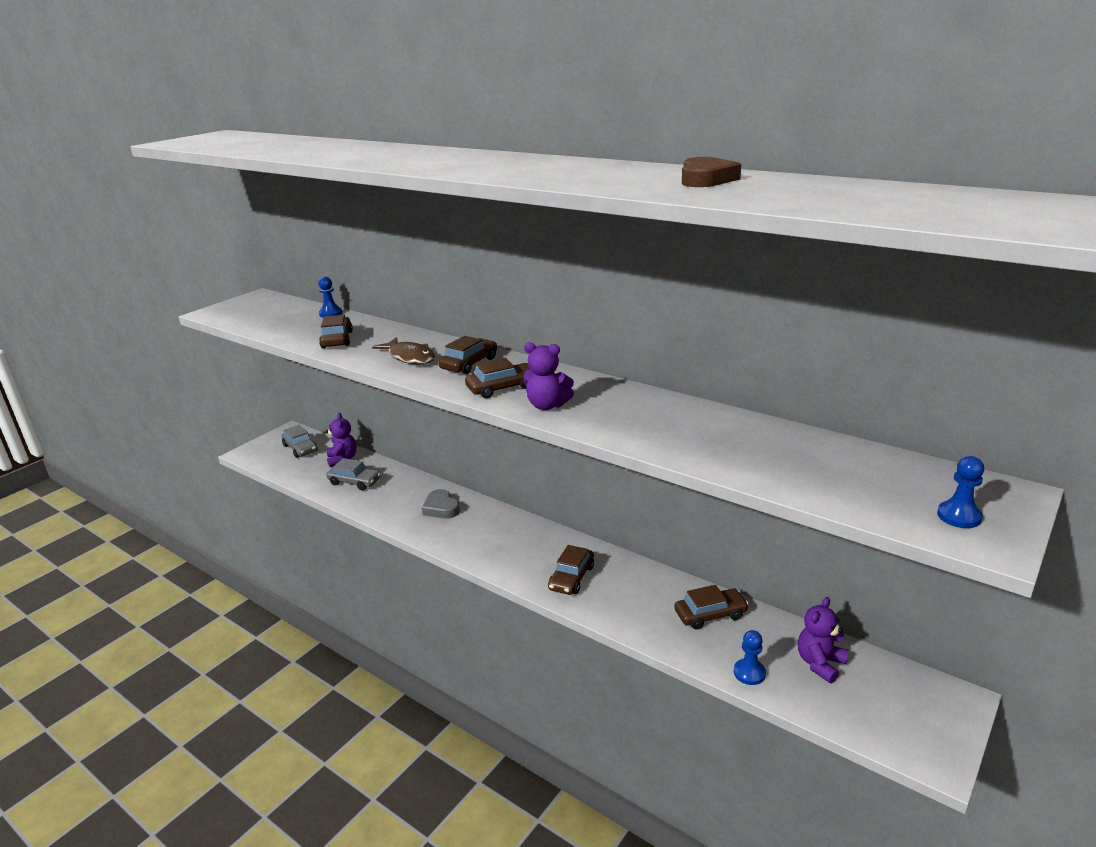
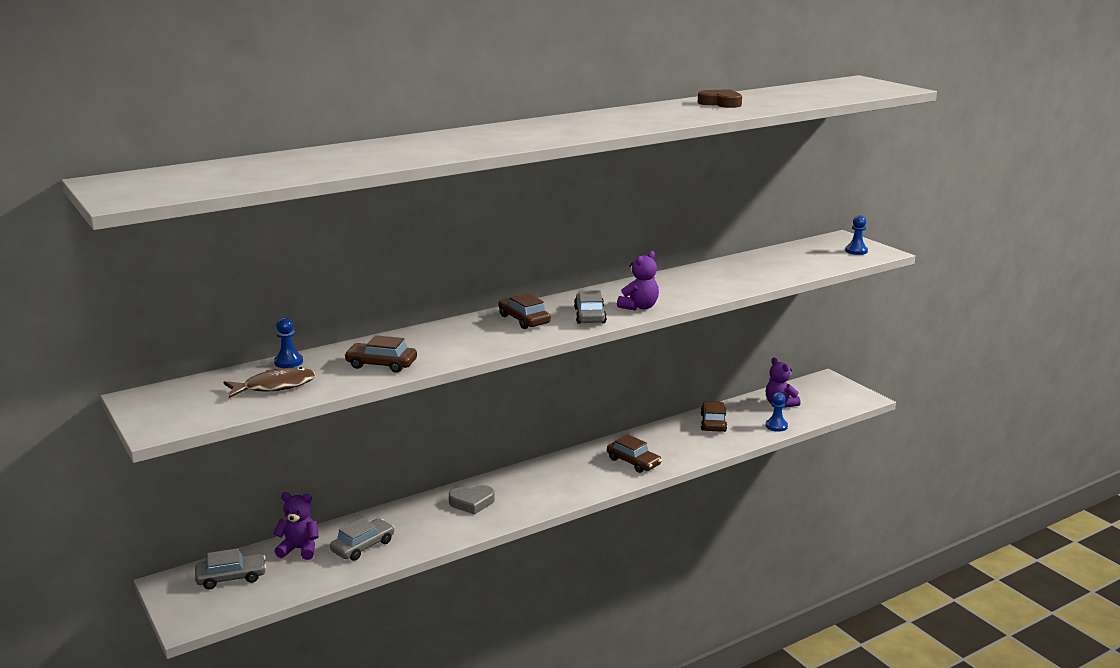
camera: 70 degrees left, 5 degrees down
(410, 357) = (478, 339): brown fish -> brown fish (275, 386)
(502, 388) = (590, 315): brown car -> grey car

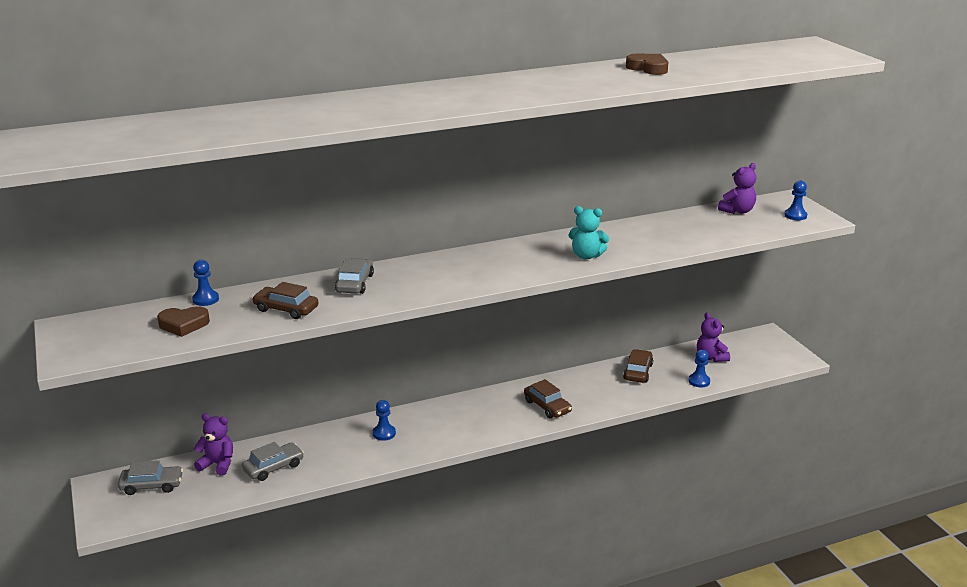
camera: 10 degrees right, 5 degrees up
(275, 386) = (183, 324): brown fish -> brown heart
(472, 502) = (384, 433): grey heart -> blue pawn
(524, 320) = (435, 271): brown car -> none
(590, 315) = (499, 271): grey car -> grey car (355, 283)
(639, 307) = (550, 265): purple teddy bear -> purple teddy bear (737, 211)
(671, 297) = (586, 256): none -> turquoise teddy bear

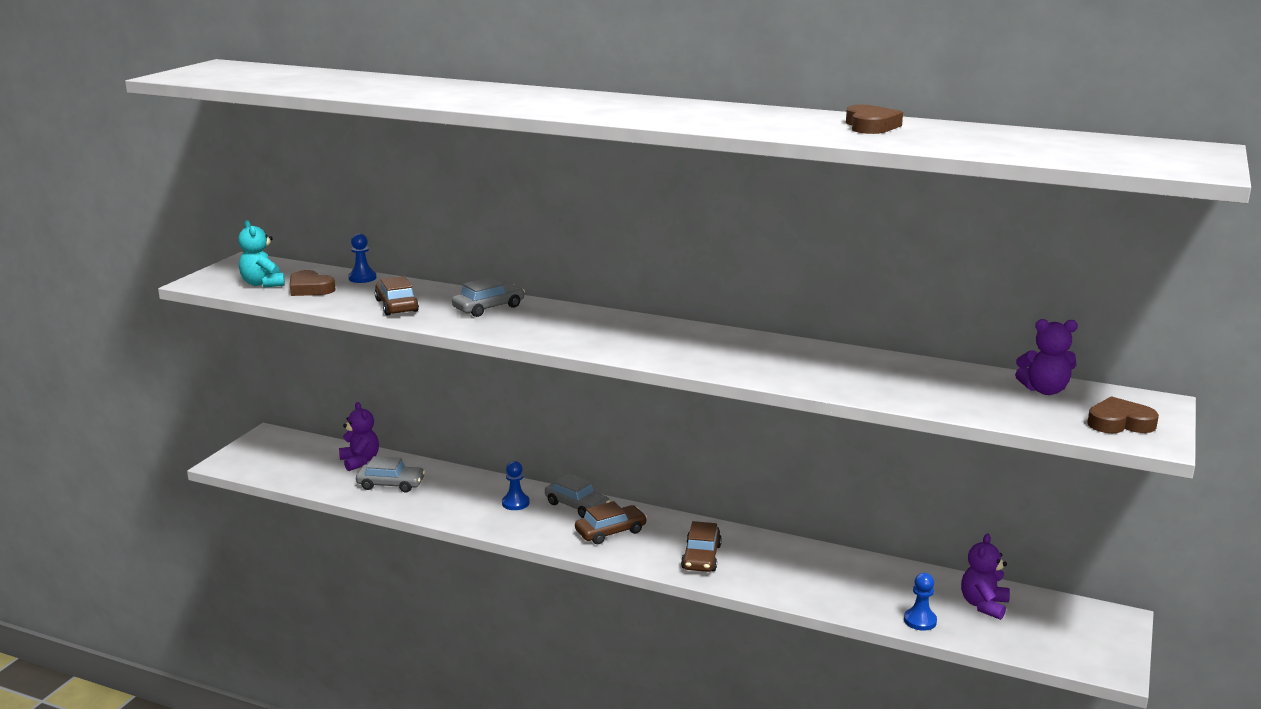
camera: 45 degrees right, 5 degrees down
(152, 485) = (296, 453): grey car -> grey car (577, 505)
(586, 256) = (748, 365): turquoise teddy bear -> turquoise teddy bear (263, 284)
(638, 372) = (861, 575): brown car -> brown car (611, 532)
(795, 215) = (1119, 423): blue pawn -> brown heart

